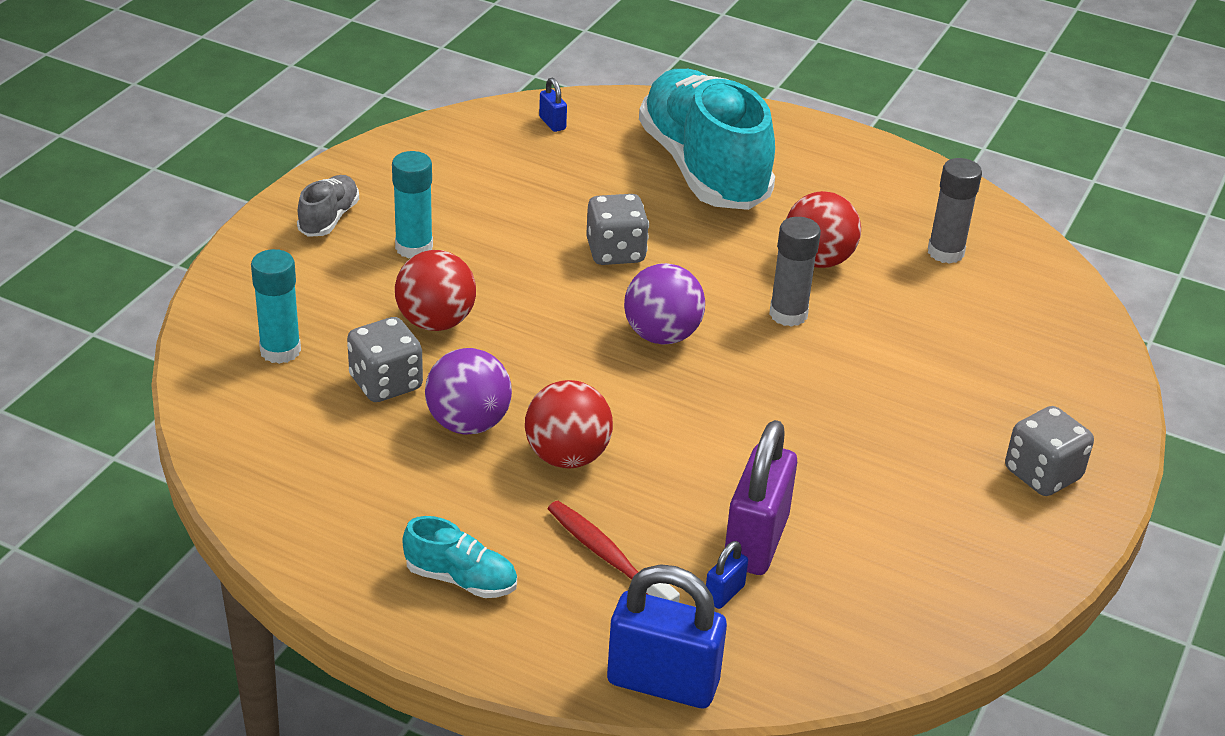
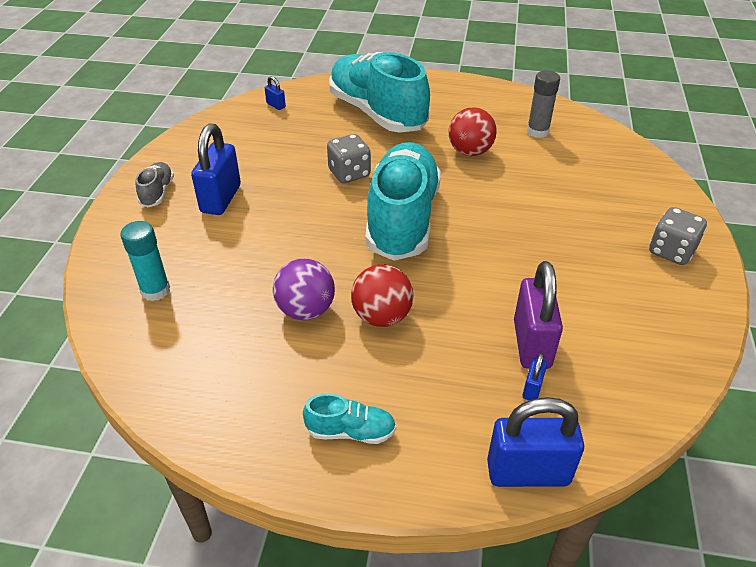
camera: 15 degrees left, 5 degrees up
(386, 383) = (238, 296): grey dice -> none
(414, 247) = (221, 199): turquoise glue stick -> blue padlock
(436, 322) = (255, 245): red ball -> none
(608, 558) = (444, 384): red toothbrush -> none
(662, 335) = (402, 219): purple ball -> turquoise shoe
(788, 314) = (470, 188): grey glue stick -> none

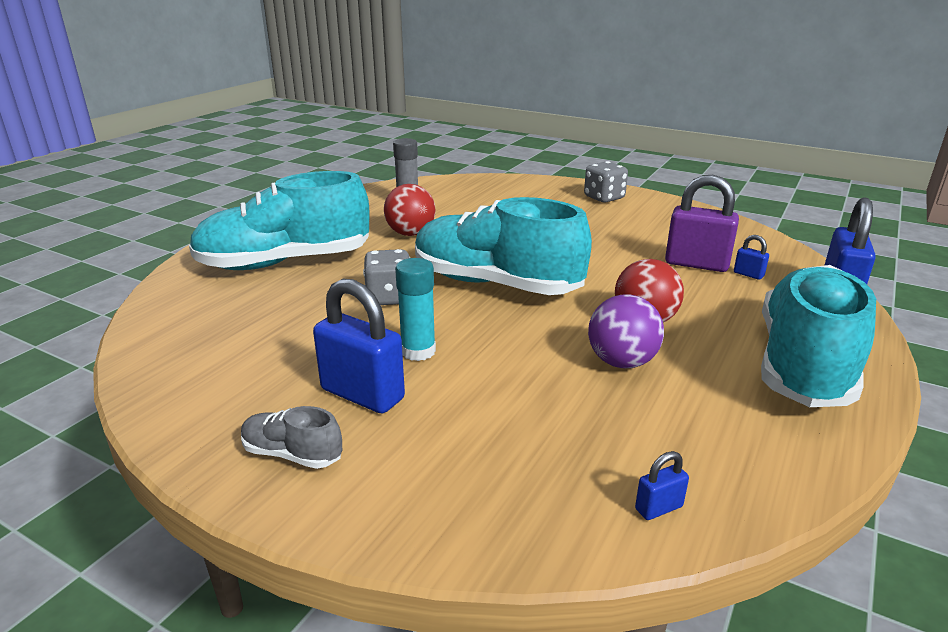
camera: 70 degrees left, 15 degrees down
(155, 290) = (540, 478): turquoise glue stick -> turquoise glue stick (418, 351)
(276, 105) = (177, 321): blue padlock -> blue padlock (658, 508)
(351, 431) = (803, 364): turquoise shoe -> turquoise shoe, size x2.40

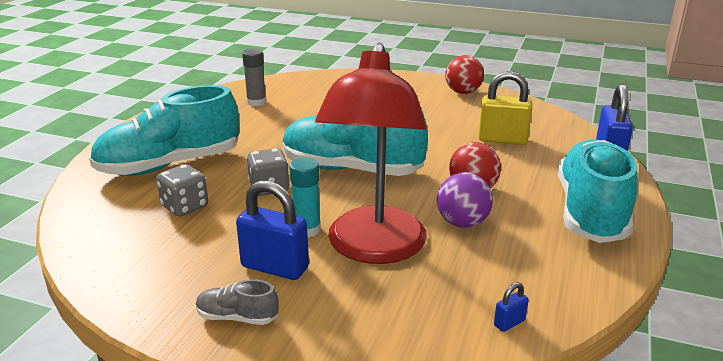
camera: 10 degrees left, 0 degrees up
(410, 233) = (268, 131): red ball -> red ball (463, 92)
(496, 384) = (374, 249): none -> red lamp
(604, 198) = (419, 87): grey dice -> grey dice (185, 207)
(696, 264) = (502, 139): purple padlock -> yellow padlock
(748, 274) = (542, 145): blue padlock -> none

